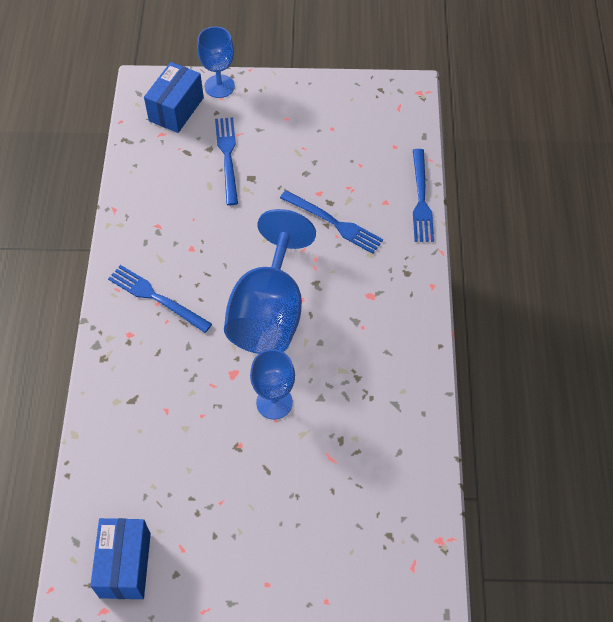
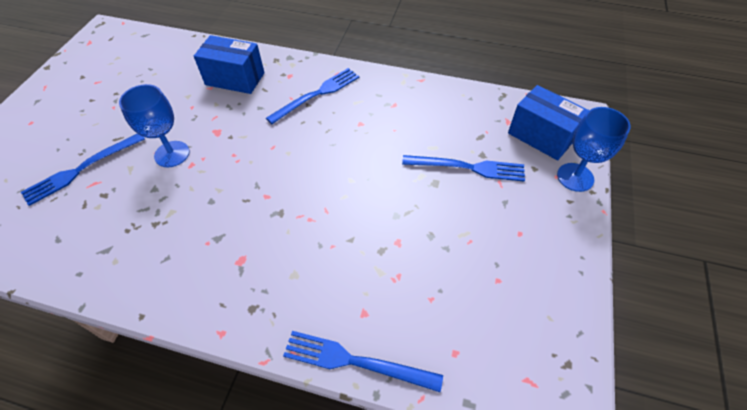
camera: 105 degrees right, 5 degrees down
(125, 565) = (109, 54): blue box -> blue box (235, 79)
(269, 312) = (265, 168): blue goblet -> none
(334, 223) = (350, 247): blue fork -> blue fork (82, 169)

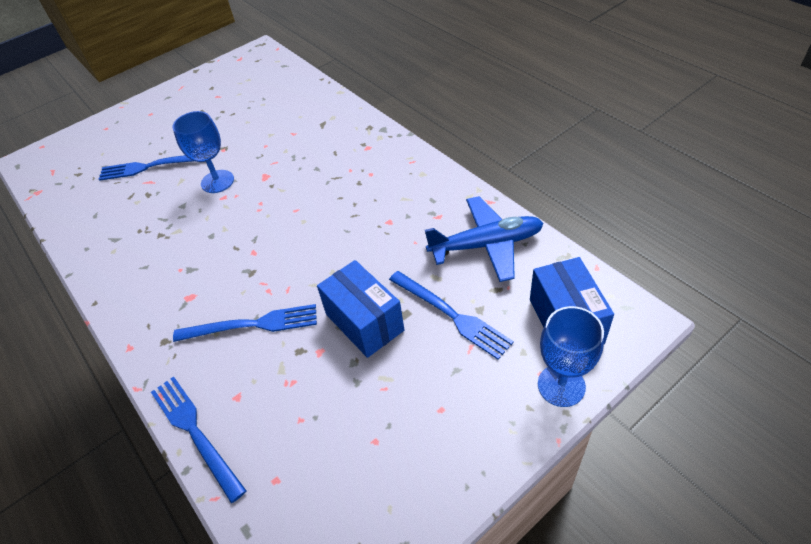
camera: 40 degrees right, 5 degrees down
(235, 79) = (319, 133): blue box -> blue box (364, 322)
(317, 94) = (375, 176): blue fork -> blue fork (252, 325)
(447, 110) = (486, 245): none -> blue plane

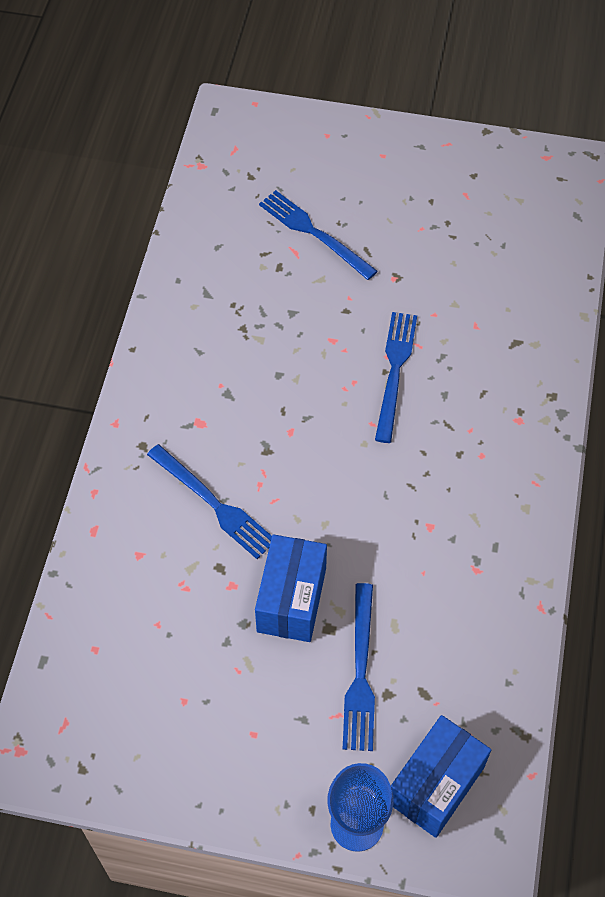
camera: 45 degrees right, 10 degrees up
(195, 432) = (86, 551): blue fork -> blue fork (395, 371)
(217, 181) = (347, 315): blue goblet -> none
(486, 245) = (475, 646): blue plane -> none

